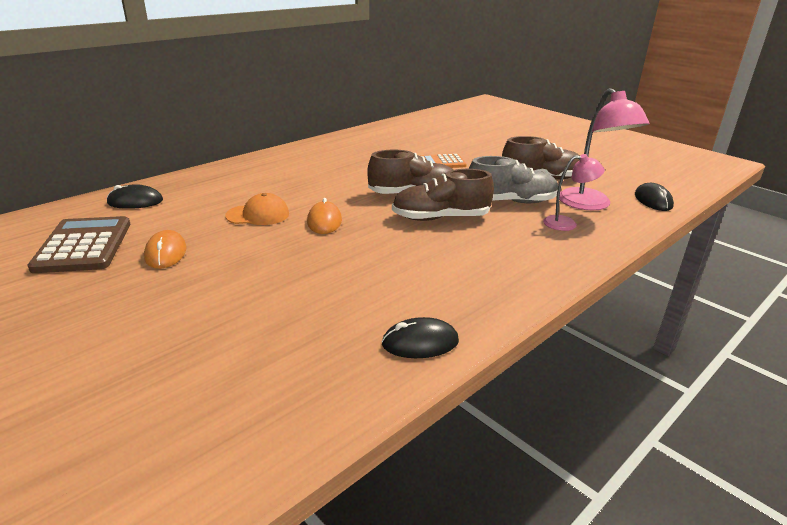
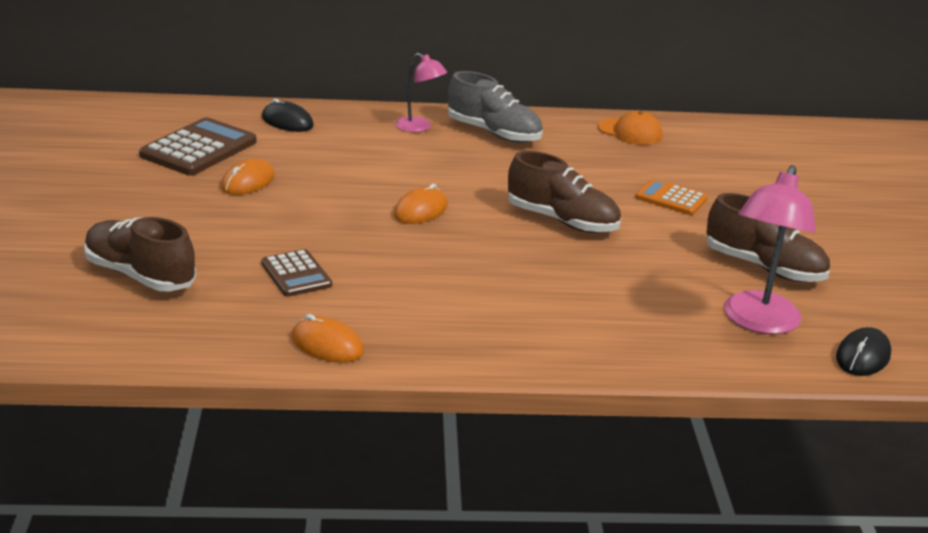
camera: 40 degrees right, 0 degrees up
(258, 215) = (371, 178): orange cap -> orange cap (630, 132)
(312, 302) = (296, 274): none -> brown calculator
(420, 343) = (327, 345): black mouse -> orange mouse
(440, 218) = (543, 257): brown shoe -> brown shoe (140, 275)
(511, 202) = (661, 276): grey shoe -> grey shoe (494, 133)
(567, 223) = (678, 326): pink lamp -> pink lamp (419, 127)

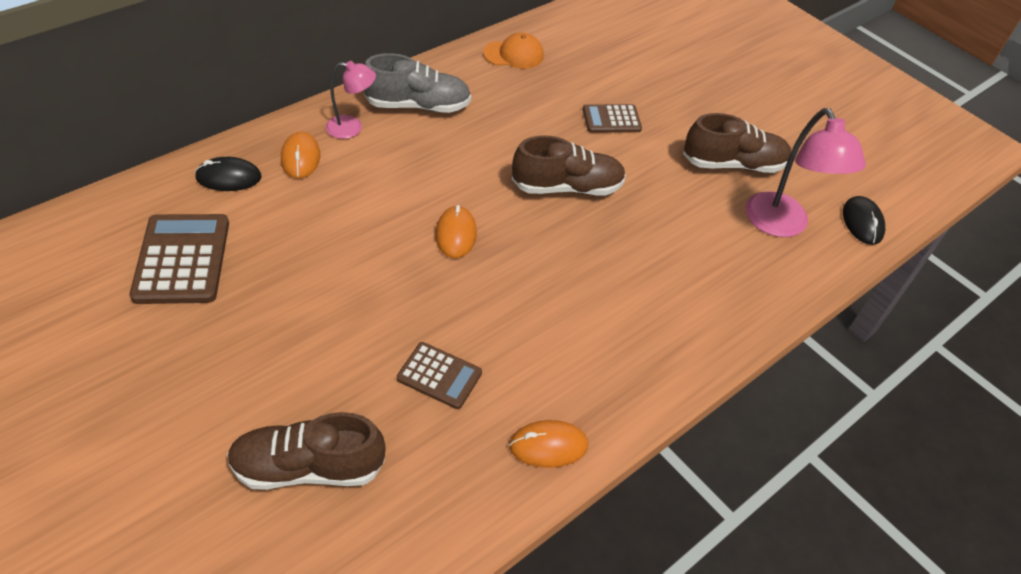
camera: 40 degrees left, 20 degrees up
(248, 182) = (276, 280): orange mouse -> orange mouse (300, 158)
(671, 198) = (611, 119): orange calculator -> brown calculator

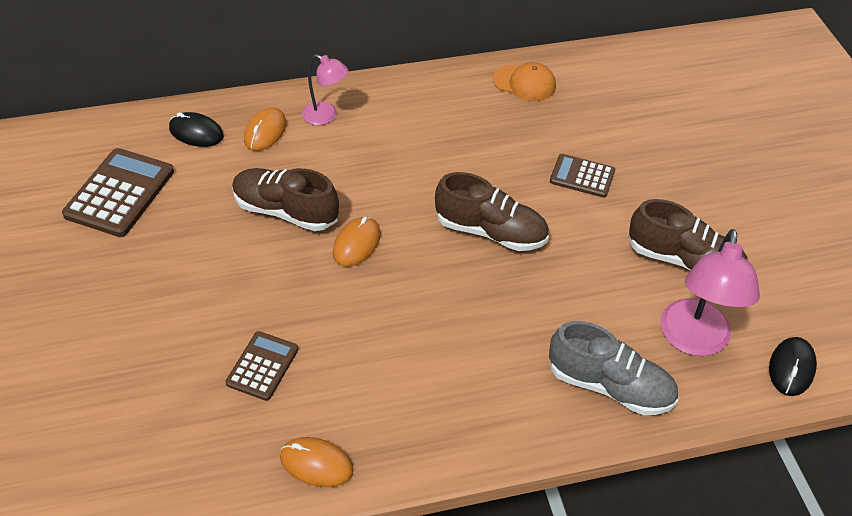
camera: 30 degrees right, 0 degrees up
(308, 467) = (113, 402): brown shoe -> brown shoe (285, 211)
(418, 106) = (399, 111): grey shoe -> grey shoe (610, 386)
(439, 376) = (262, 366): brown calculator -> brown calculator turned 120 degrees counterclockwise

